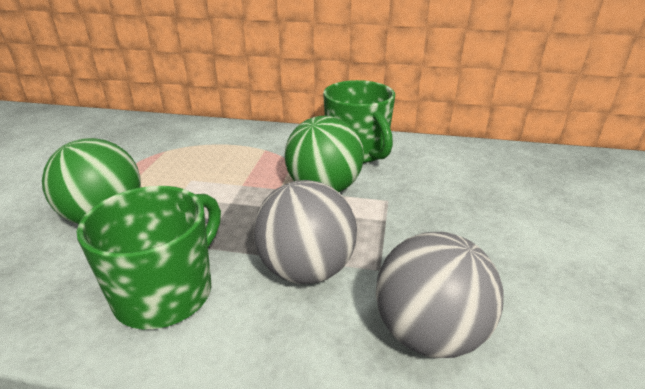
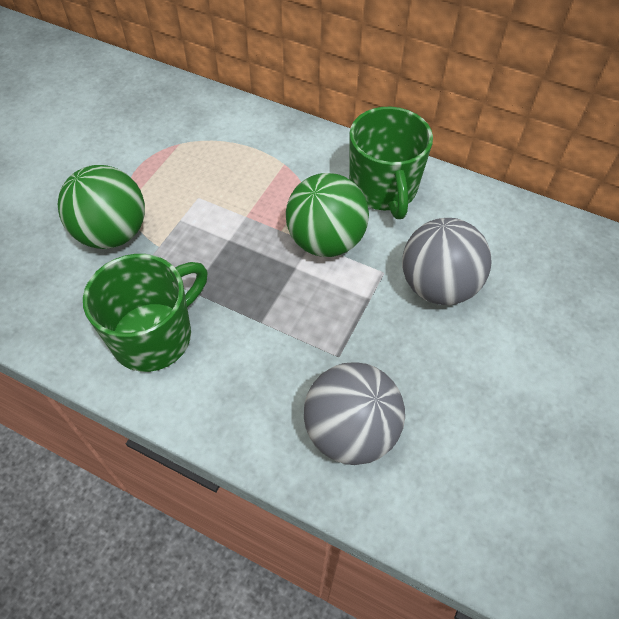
camera: 15 degrees right, 25 degrees up
(306, 270) = (274, 341): grey ball -> grey ball (438, 286)

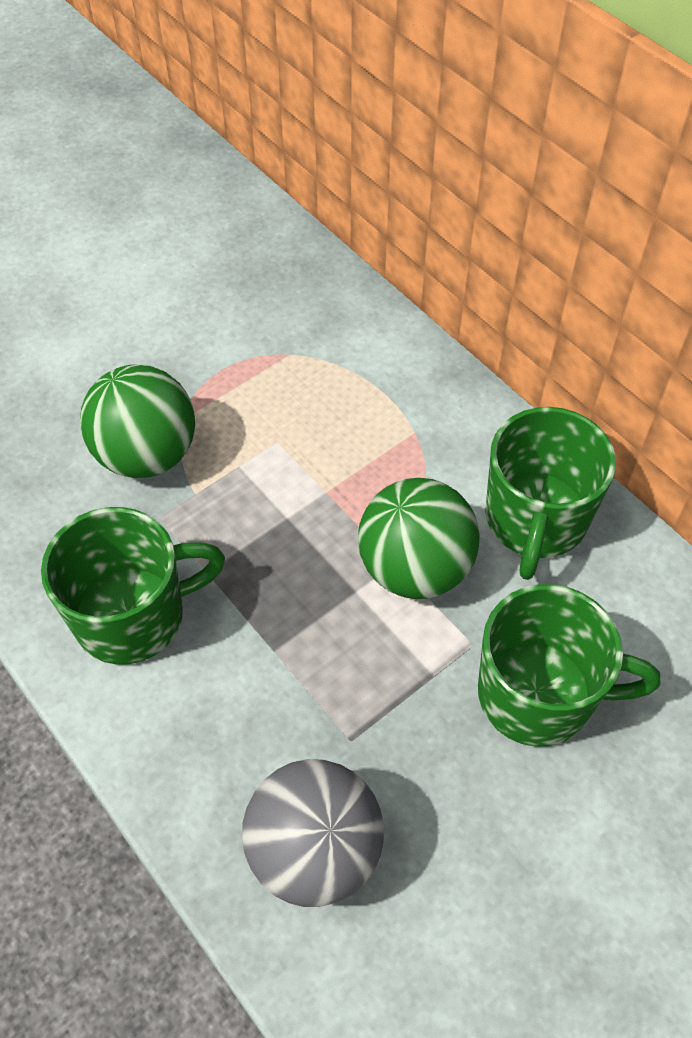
camera: 25 degrees right, 0 degrees up
(438, 286) = (539, 695): grey ball -> green mug

